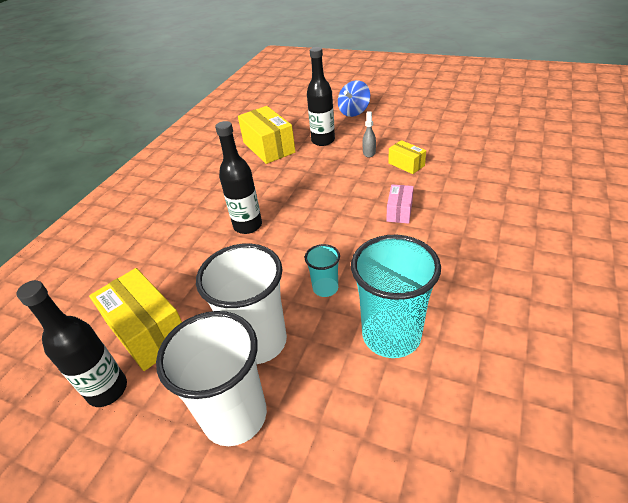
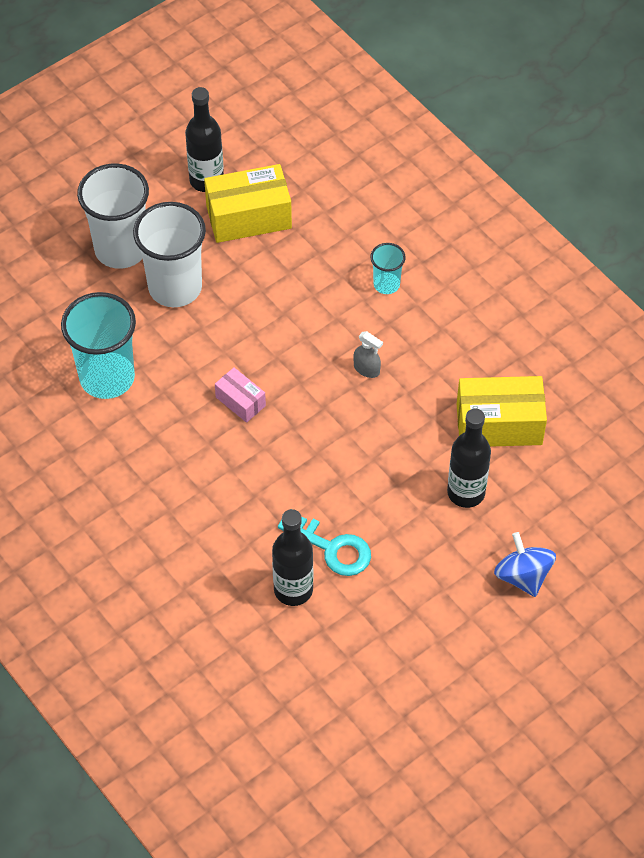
camera: 115 degrees right, 15 degrees up
(248, 226) = (339, 337): black bottle -> black bottle (293, 590)
(325, 288) = (195, 359): turquoise cup -> turquoise cup (386, 284)
(369, 152) = (392, 526): grey spray bottle -> grey spray bottle (366, 369)
(399, 211) = (250, 482): pink box -> pink box (240, 401)
(406, 164) = (331, 547): yellow box -> turquoise key

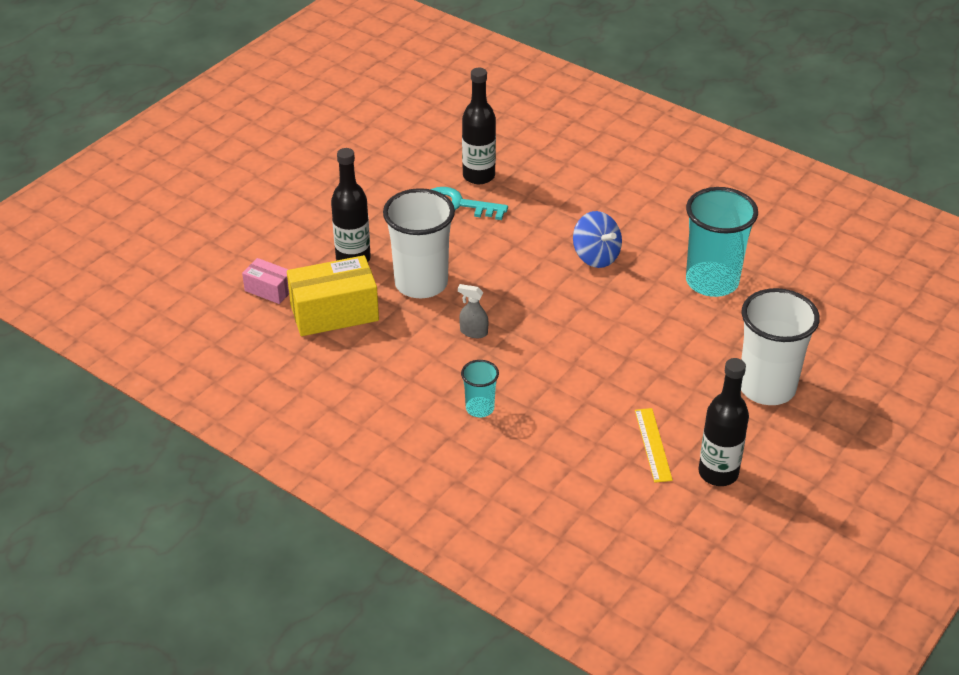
camera: 165 degrees right, 15 degrees down
(175, 287) = (692, 364): white cup -> white cup (421, 283)
(240, 401) = (581, 286): pink box -> pink box (269, 290)
(248, 217) = (653, 445): yellow box -> yellow ruler
(523, 576) = (291, 215): blue spinning top -> blue spinning top (596, 256)

